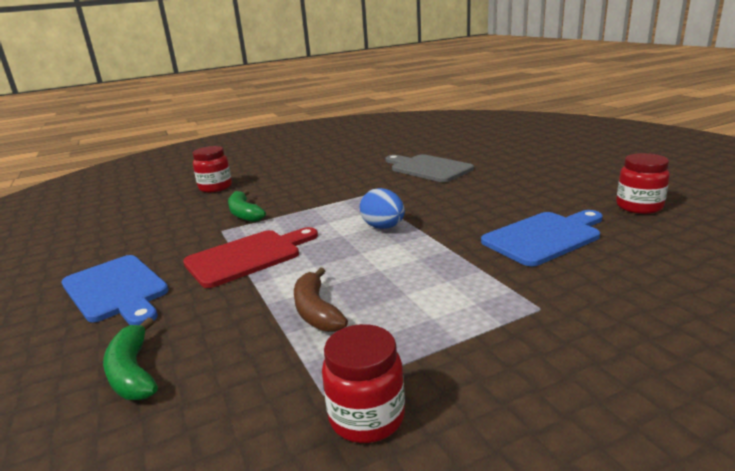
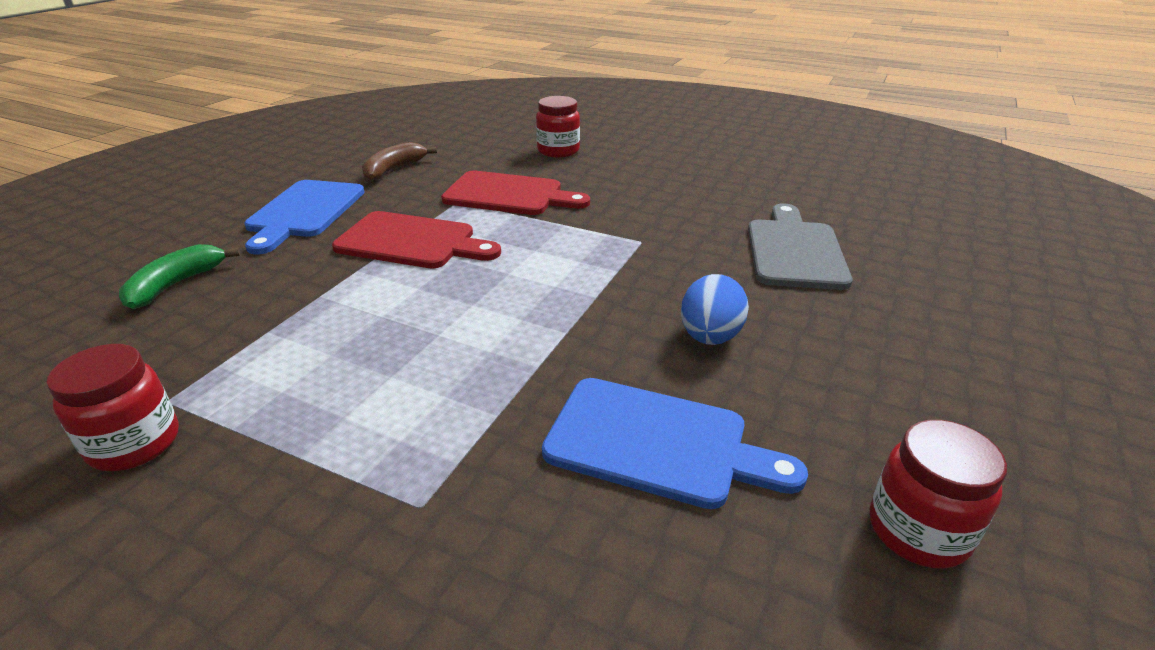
camera: 50 degrees right, 10 degrees up
(244, 214) = (509, 195): green banana -> red cutting board
(316, 311) = (320, 331): brown banana -> brown banana (393, 170)
(383, 227) = (557, 292): blue egg -> blue egg (710, 337)

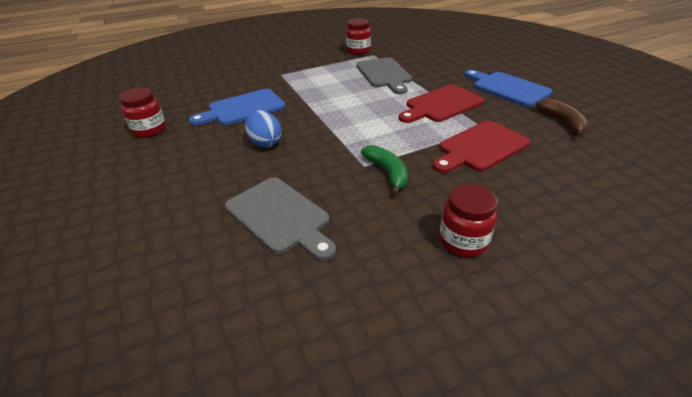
camera: 130 degrees right, 5 degrees up
(175, 285) = (451, 60): green banana -> green banana (387, 173)
(309, 334) = (384, 74): none -> grey cutting board
(558, 151) = (566, 201): red jar -> red jar (463, 241)

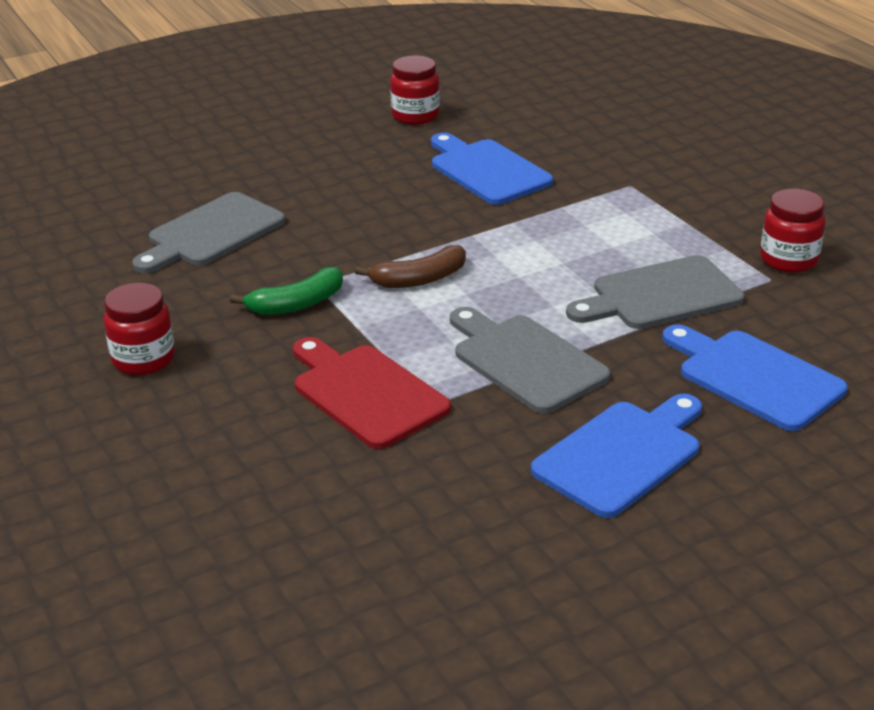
camera: 85 degrees right, 5 degrees down
(265, 142) = (381, 202): blue egg -> none
(441, 105) = (525, 361): red cutting board -> grey cutting board
(445, 63) = (754, 377): none -> blue cutting board
(562, 122) = (464, 507): brown banana -> brown banana (419, 279)

